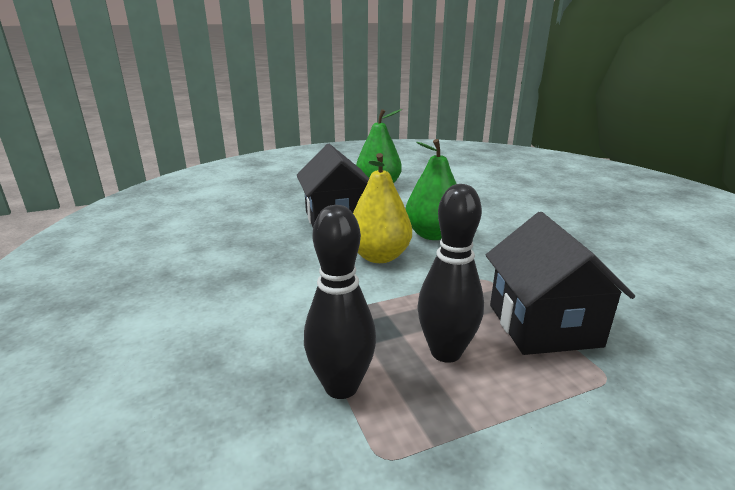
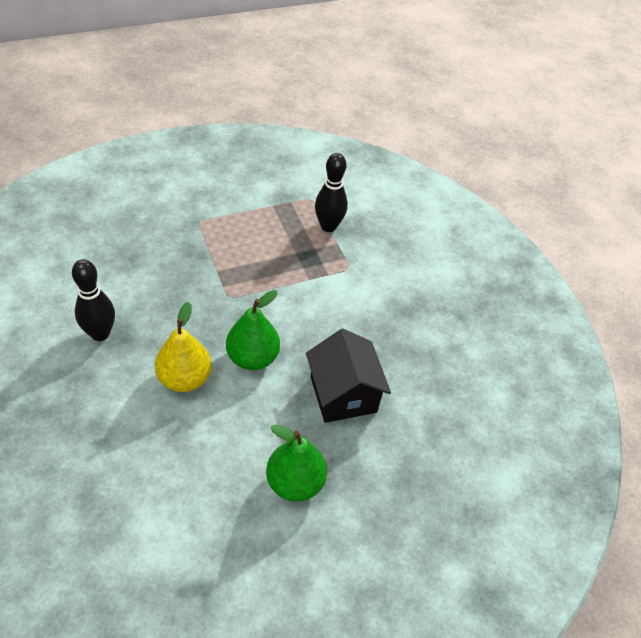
camera: 175 degrees right, 25 degrees up
(379, 256) = (304, 327): yellow pear -> yellow pear (184, 378)
(445, 352) = (274, 240): black bowling pin -> black bowling pin (100, 333)
(543, 325) = (212, 254): black house -> none

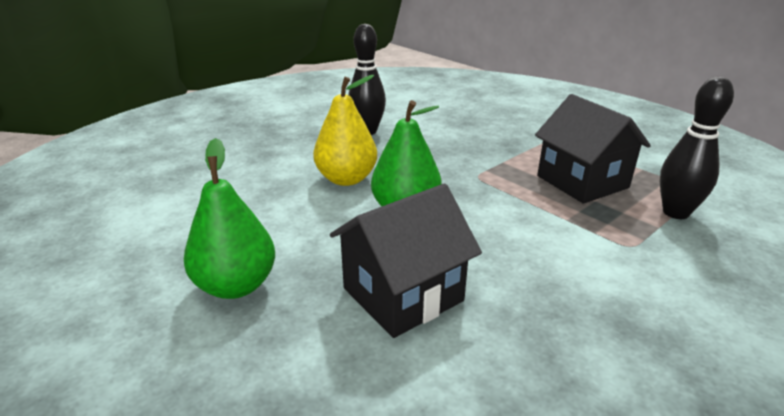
camera: 75 degrees right, 20 degrees down
(271, 245) = (582, 182): none -> black house

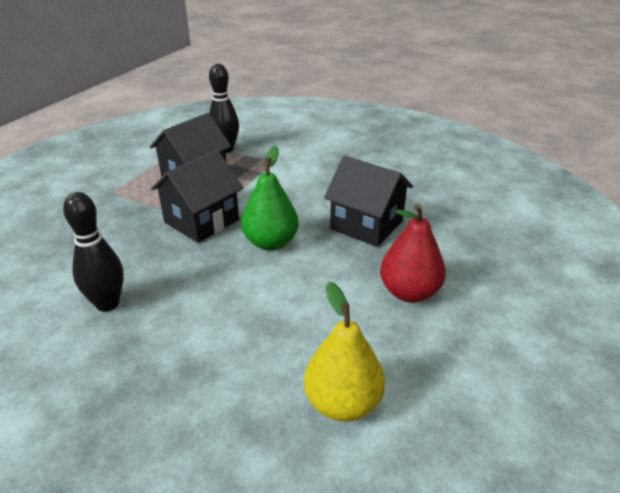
camera: 110 degrees left, 5 degrees up
(236, 285) = (409, 292): green pear -> red pear
(346, 179) = (231, 286): yellow pear -> yellow pear (343, 403)
(472, 176) = (201, 221): none -> black house

